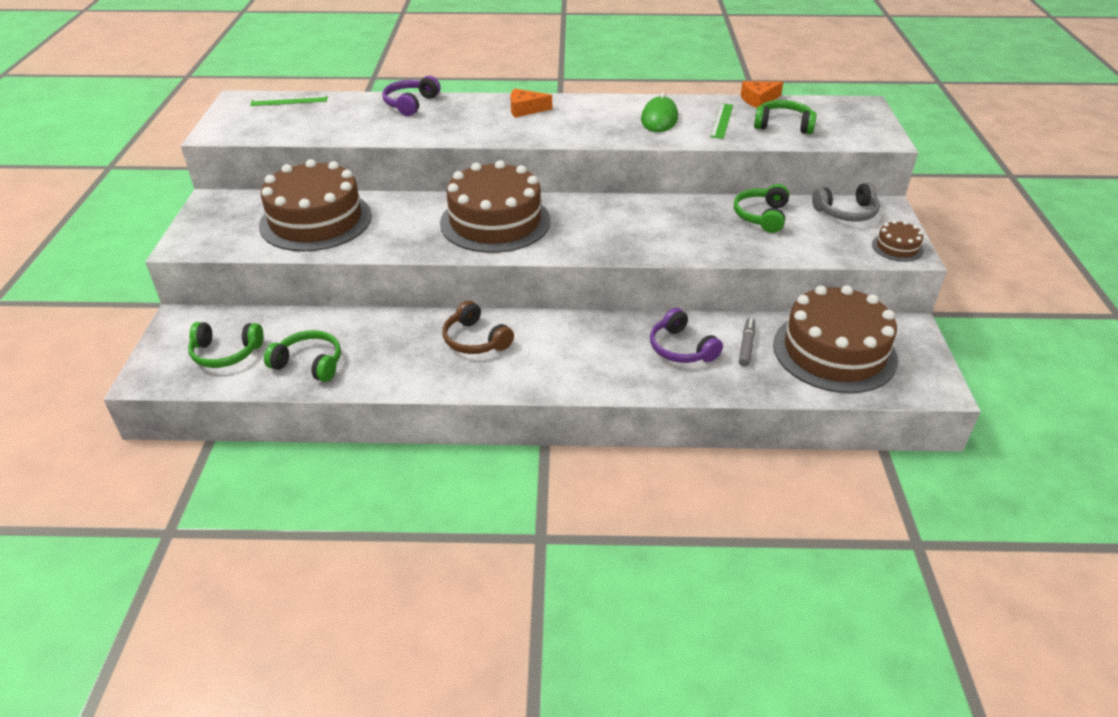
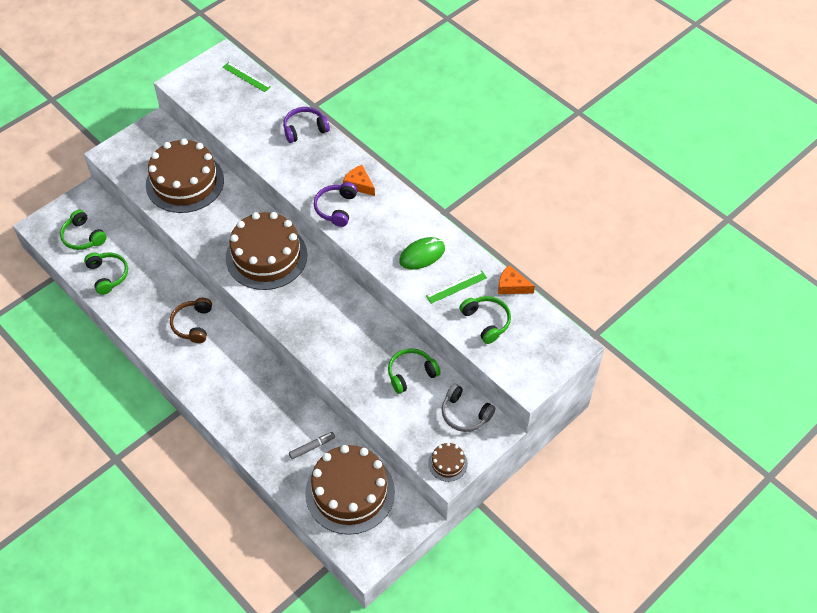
camera: 45 degrees right, 15 degrees up
(681, 348) = (278, 418): purple headphones -> purple headphones (336, 208)

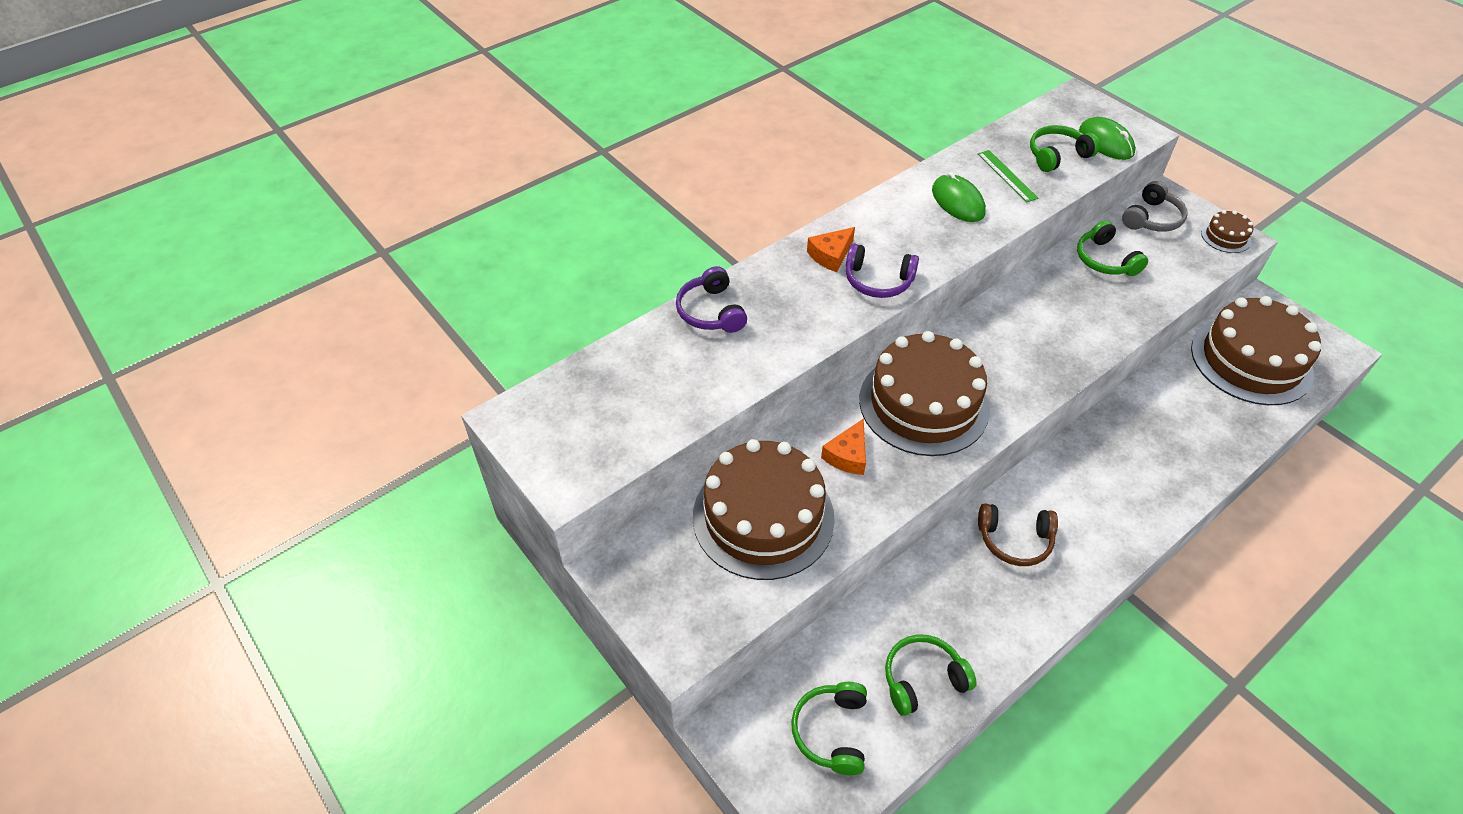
camera: 85 degrees left, 5 degrees down
(83, 237) = (832, 731): green headphones -> green headphones turned 135 degrees clockwise
(246, 77) = (573, 384): green ruler -> none
(312, 447) = (1197, 396): grey marker -> none
(509, 357) = (1106, 142): none -> green mouse
(512, 286) = (998, 132): orange cheese -> orange cheese (848, 455)

